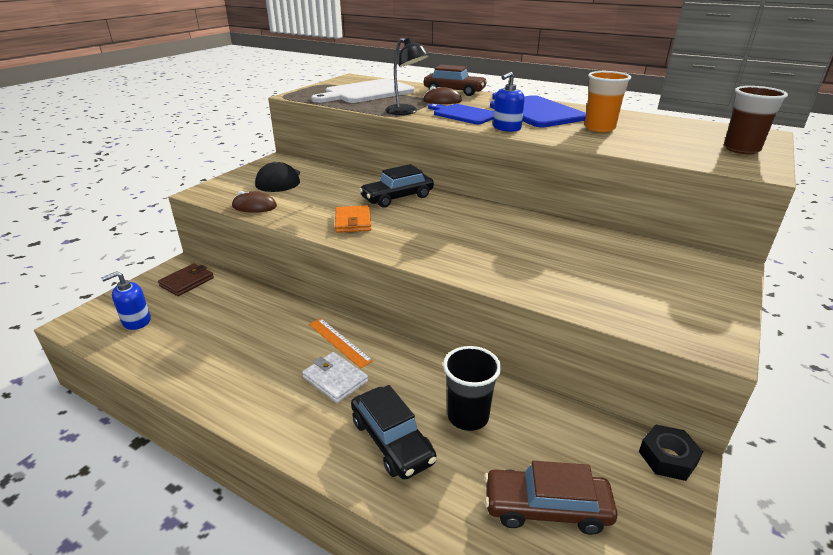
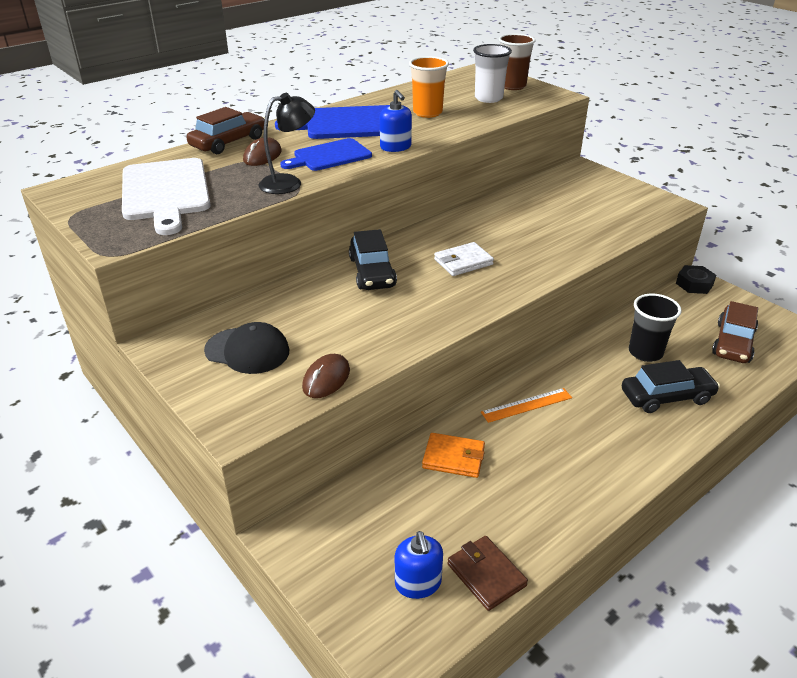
camera: 70 degrees left, 5 degrees up
(187, 282) = (337, 528): brown wallet -> brown wallet (486, 575)
(335, 379) = (584, 416): white wallet -> white wallet (463, 262)
(353, 222) = (418, 310): orange wallet -> orange wallet (453, 458)
(682, 144) = (488, 98): none -> white cup

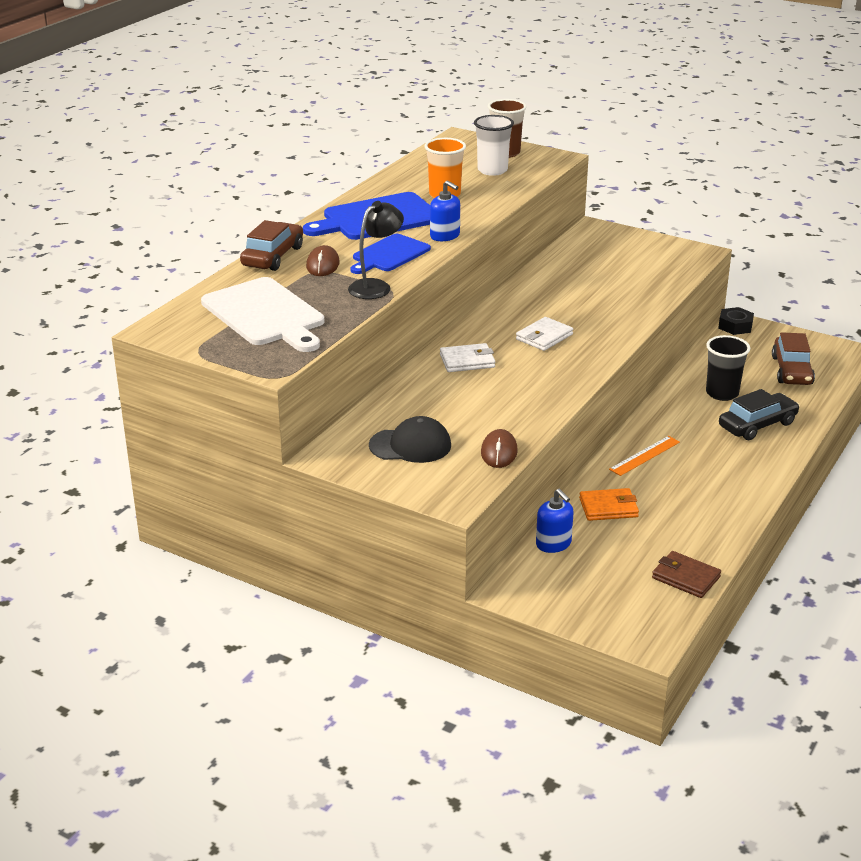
camera: 20 degrees left, 5 degrees down
(372, 272) = (467, 361): black car -> white wallet
(418, 583) = (637, 595): blue soap dispenser -> blue soap dispenser (553, 544)

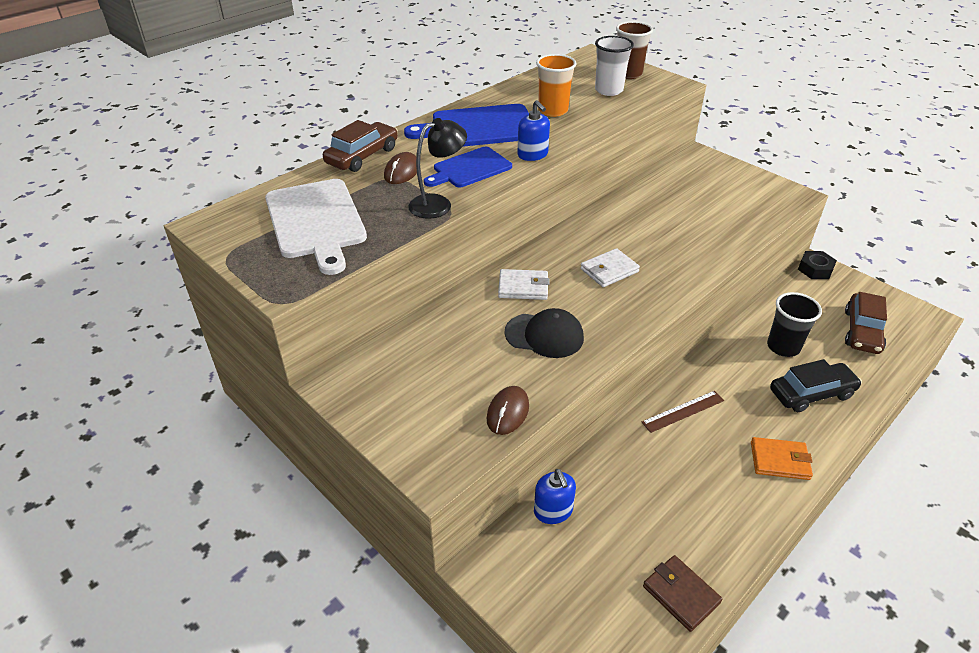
camera: 15 degrees right, 10 degrees up
(410, 445) = (422, 385): black cap -> black cap (544, 335)
(608, 507) = (625, 473): orange wallet -> orange wallet (779, 460)
(645, 456) = (683, 411): orange ruler -> brown ruler

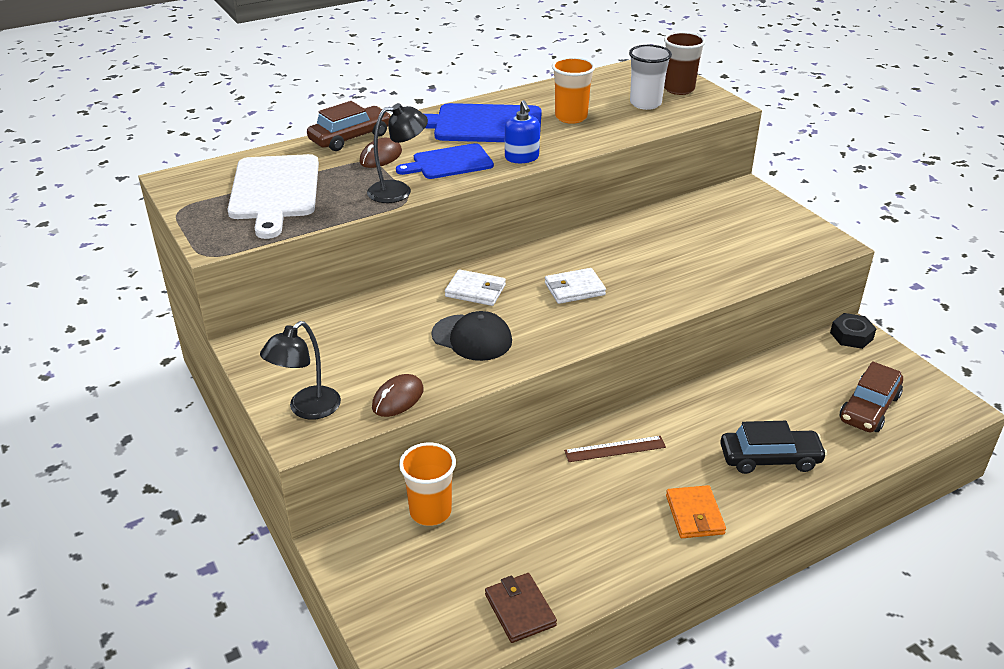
camera: 15 degrees right, 5 degrees down
(425, 442) = (307, 409): none -> black lamp
(553, 511) = (430, 512): blue soap dispenser -> orange cup
(779, 460) = (694, 514): orange wallet -> orange wallet turned 60 degrees clockwise
(783, 347) = (764, 408): black cup -> none

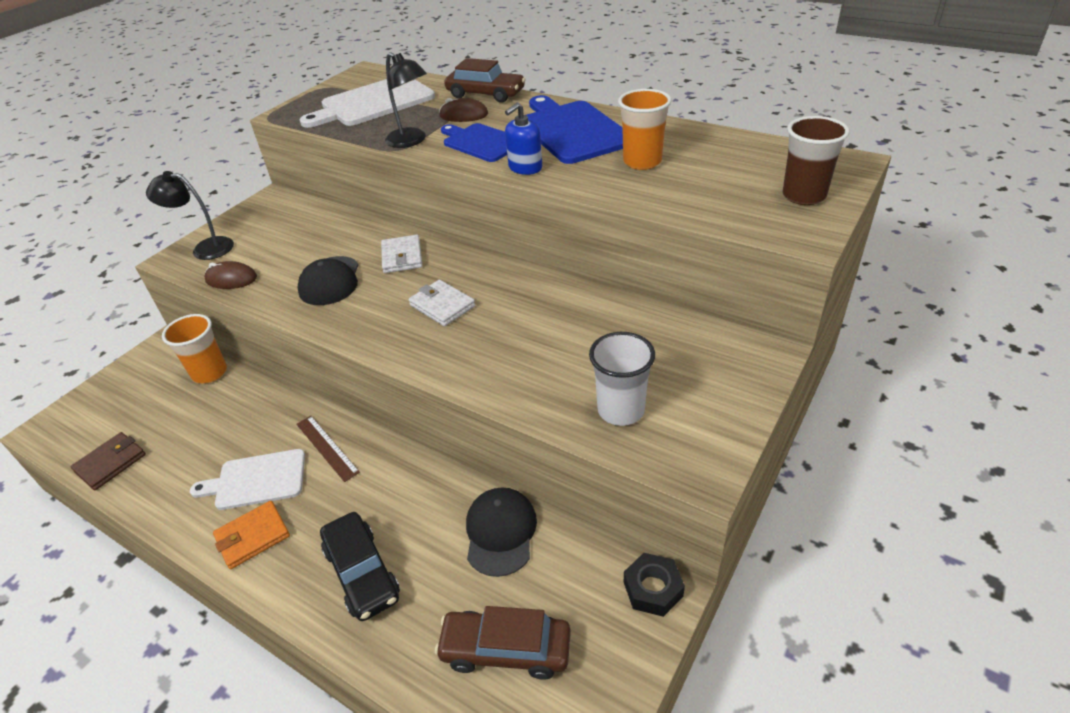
camera: 65 degrees right, 5 degrees up
(625, 501) = (257, 480): none -> white cutting board
(645, 103) = (733, 188): white cup -> white cup (621, 410)
(770, 381) = (500, 532): none -> black cap

